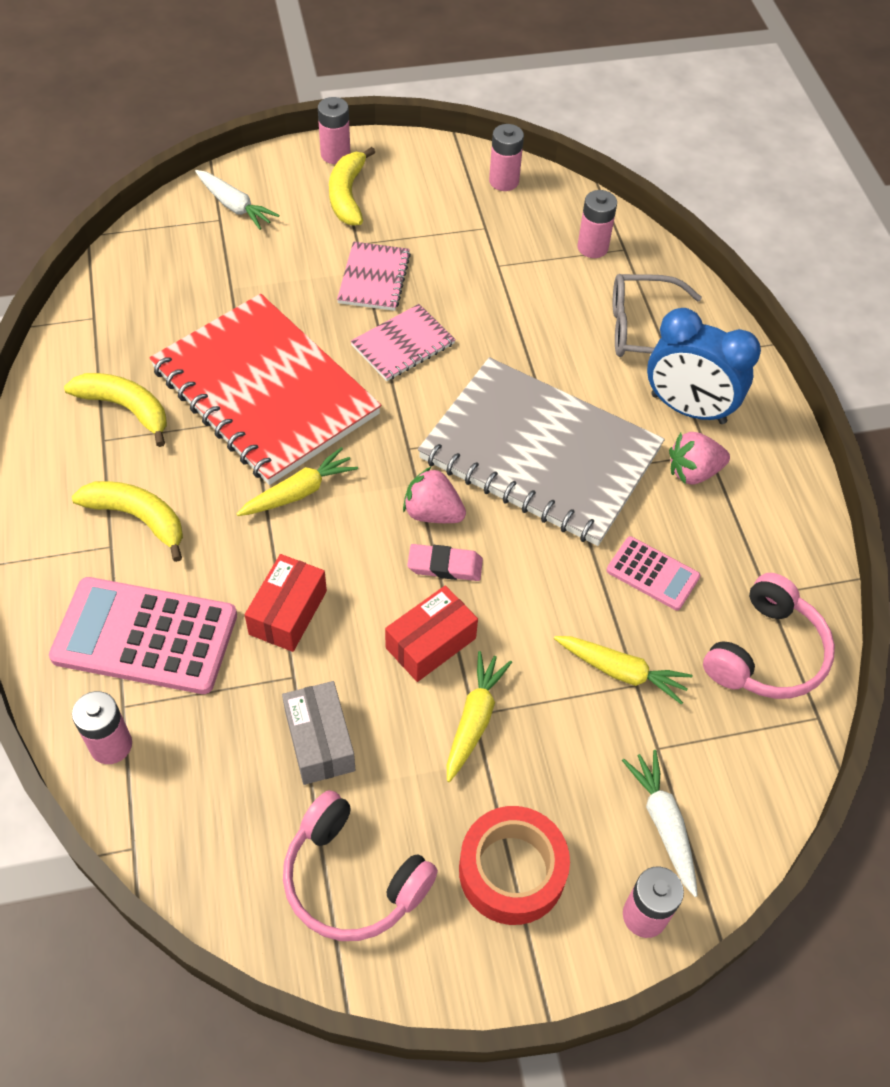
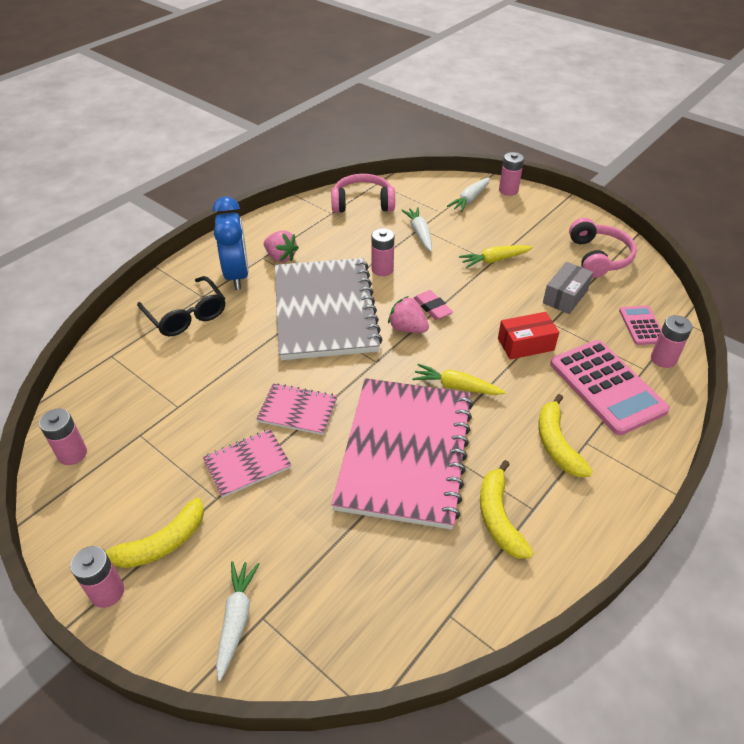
camera: 125 degrees left, 10 degrees down
(265, 391) = (405, 452): red notebook -> pink notebook
(430, 643) = (477, 290): red box -> none
(432, 513) = (407, 328): pink strawberry -> pink strawberry turned 135 degrees clockwise
(512, 871) = (537, 223): red tape -> none
(592, 247) = (121, 370): pink battery -> pink battery (382, 269)
(621, 672) = (419, 233): yellow carrot -> white carrot
(644, 330) = (186, 315): grey glasses -> black glasses
(652, 574) = (358, 245): pink calculator -> pink calculator (642, 325)

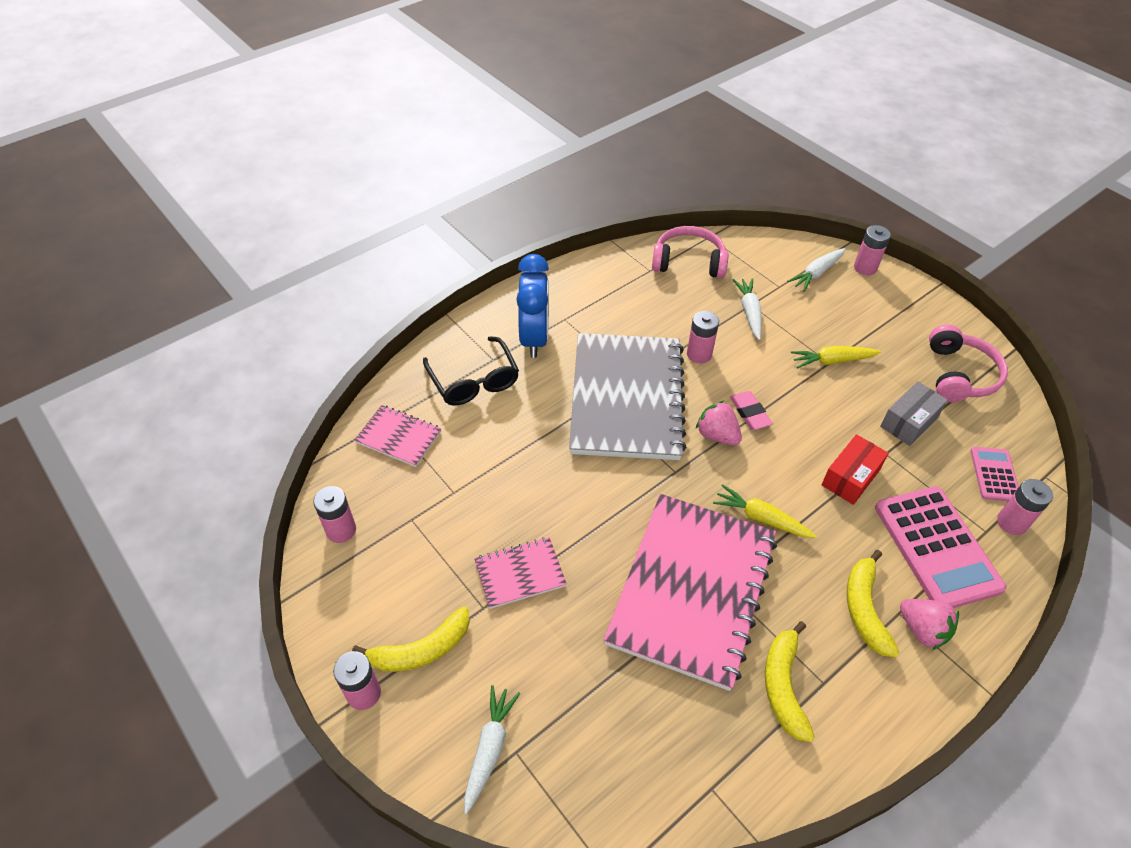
camera: 10 degrees right, 5 degrees up
(281, 257) = (586, 322): pink strawberry -> pink strawberry (922, 630)
(297, 410) = (581, 519): pink notebook -> pink notebook (398, 437)
(525, 344) = (850, 477): red box -> red box turned 45 degrees counterclockwise

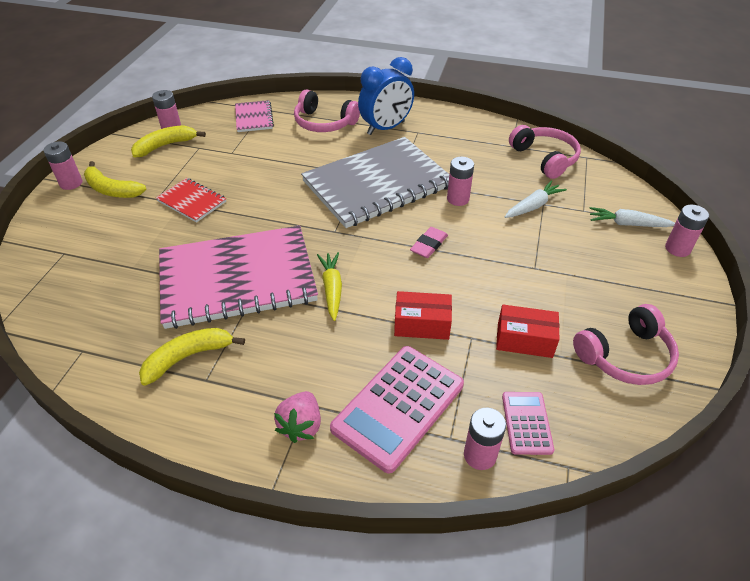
camera: 55 degrees right, 5 degrees down
(474, 381) = (324, 123): black glasses -> pink headphones
(489, 749) = (60, 242): white carrot -> none
(520, 574) = (191, 201): pink notebook -> red notebook
(717, 435) = (389, 237): pink strawberry -> none
(832, 361) = (538, 269): yellow carrot -> none
(864, 608) = (294, 380): yellow banana -> yellow banana (166, 146)
(909, 422) = (524, 340): grey box -> red box
(994, 474) = (526, 423): pink calculator -> pink calculator turned 60 degrees counterclockwise

